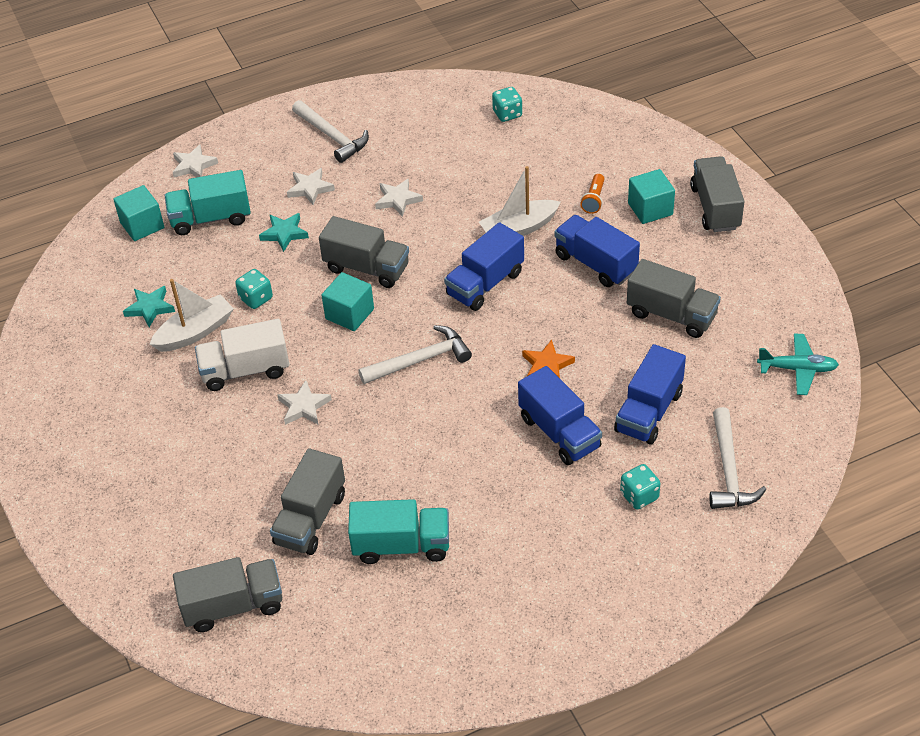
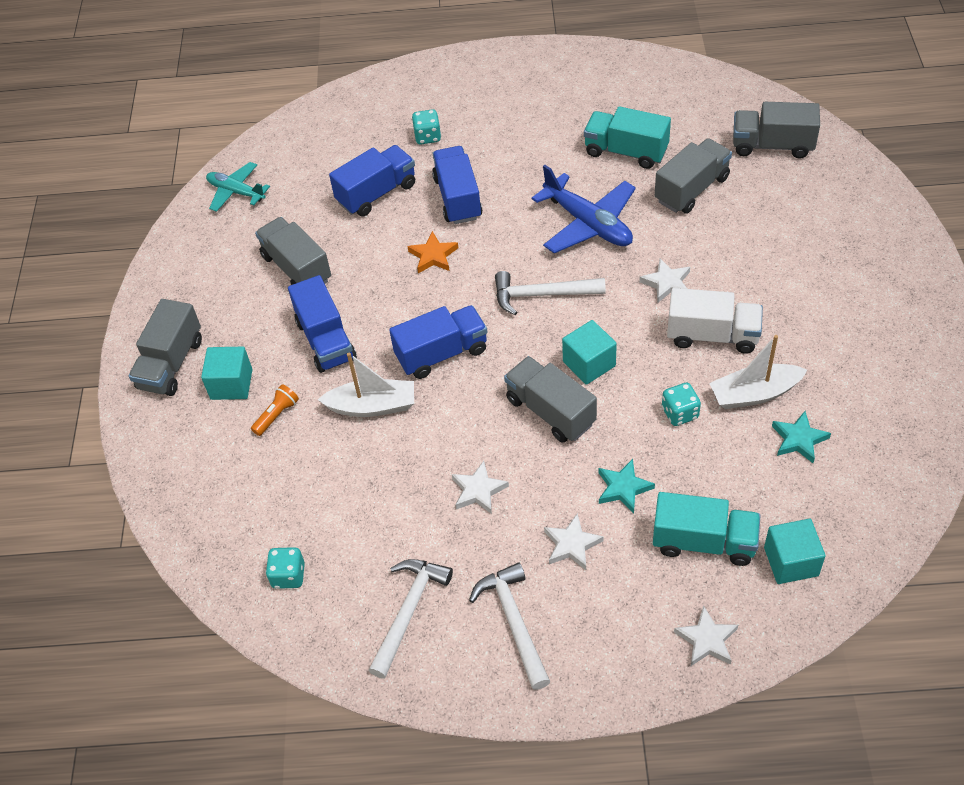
camera: 155 degrees left, 5 degrees up
(407, 445) = (588, 223): none -> blue plane
(728, 470) = (350, 136): white hammer -> white hammer (409, 611)

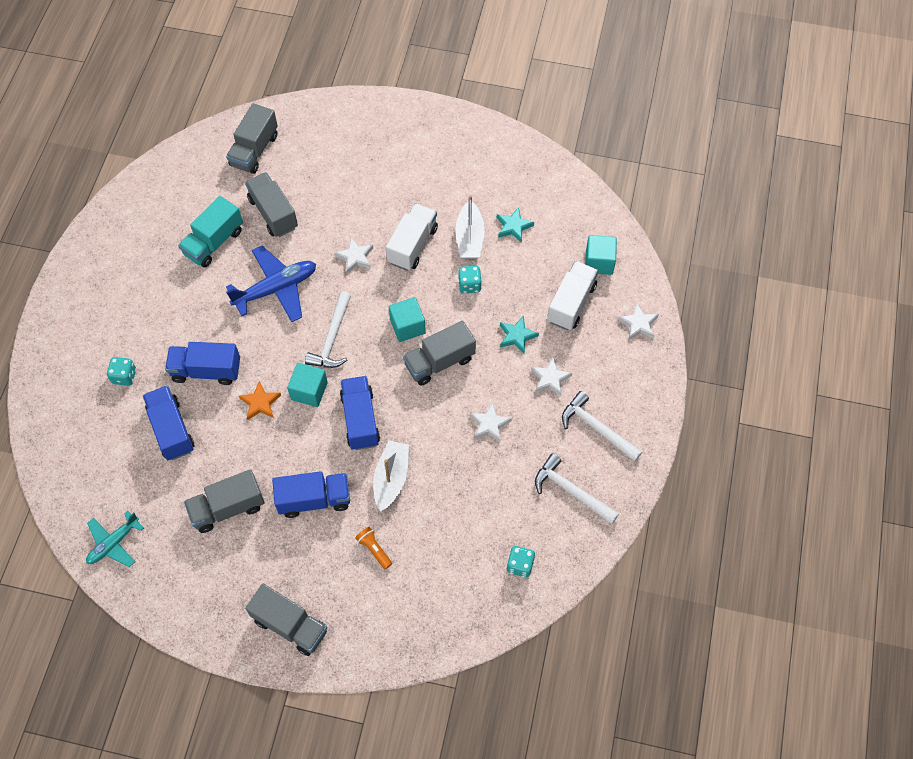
camera: 80 degrees left, 10 degrees up
(231, 384) = (330, 579): turquoise cube -> turquoise cube (309, 391)
(514, 622) = (597, 428): white hammer -> white hammer turned 45 degrees clockwise
(704, 542) = (571, 303): turquoise truck -> white truck

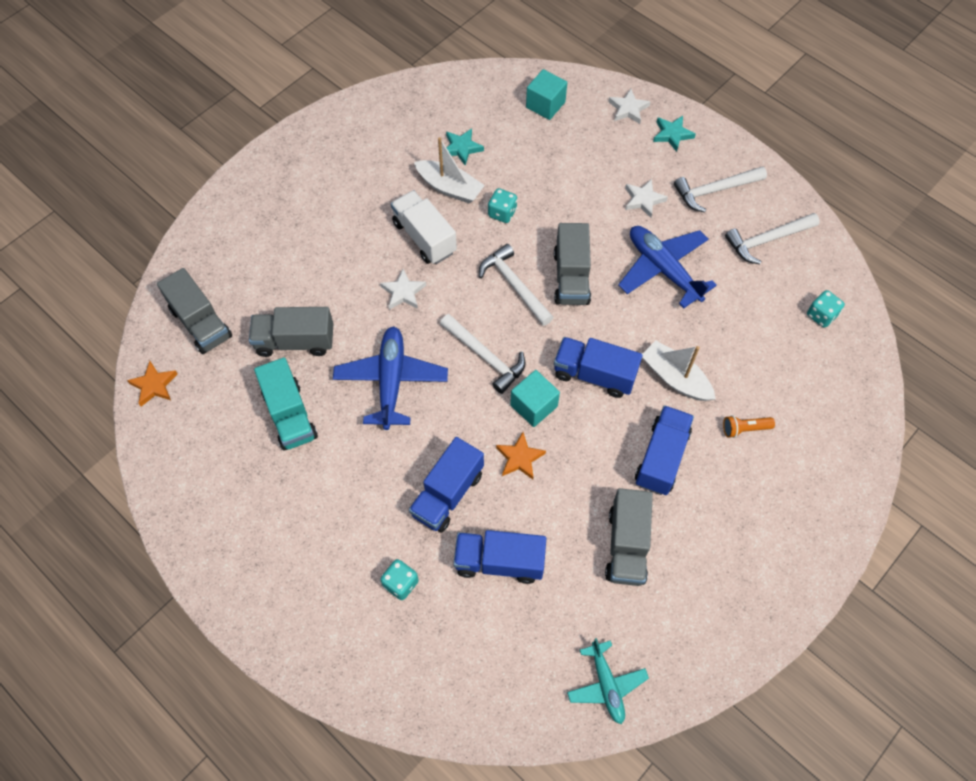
camera: 60 degrees left, 0 degrees up
(191, 152) = (154, 385): none -> orange star
(290, 625) = (790, 544): grey truck -> none
(407, 326) = (514, 285): turquoise cube -> white hammer
(489, 424) = (663, 269): white star -> blue plane
(517, 336) = (582, 203): turquoise star -> turquoise star (672, 134)
(571, 303) = (575, 146): white truck -> none

